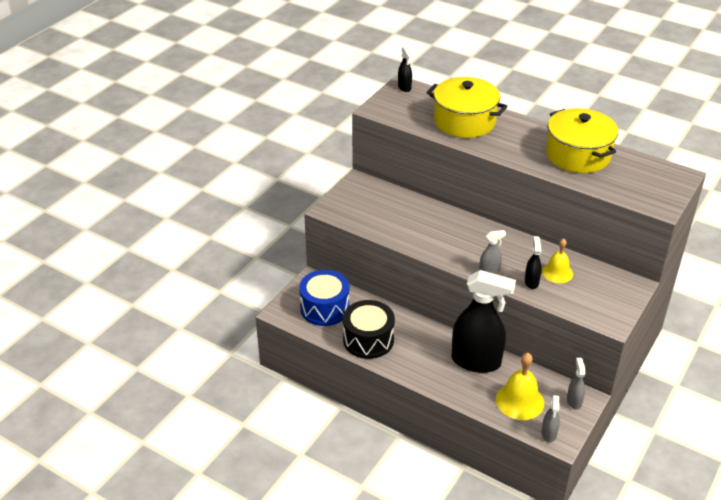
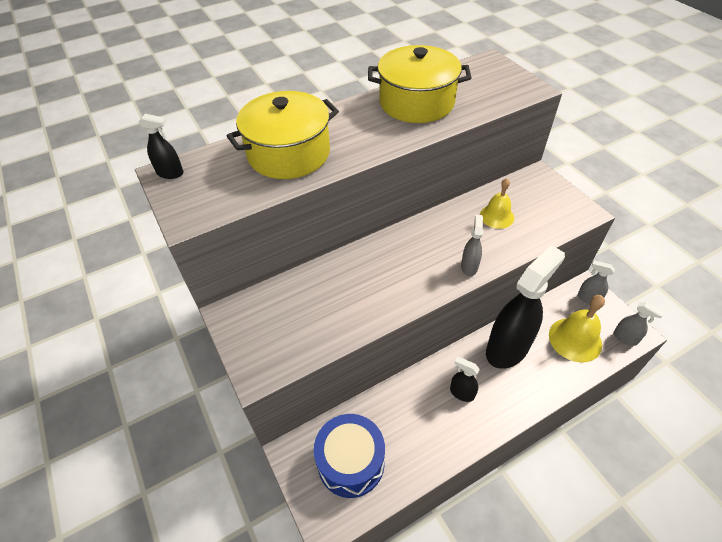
camera: 60 degrees left, 10 degrees up
(368, 340) = (429, 438): black drum -> none
(531, 282) = (502, 241): black spray bottle -> black spray bottle (461, 393)

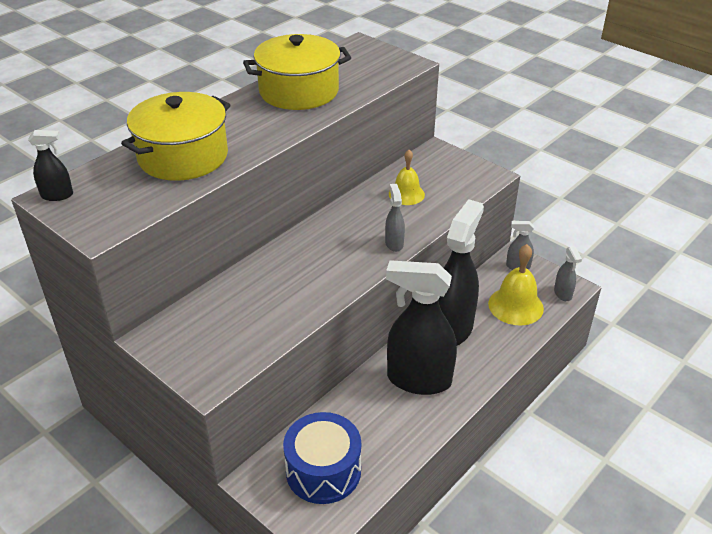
camera: 20 degrees left, 10 degrees down
(461, 393) = (418, 380): black spray bottle -> black spray bottle, size x2.30
(625, 338) = (563, 294): grey spray bottle -> grey spray bottle turned 60 degrees clockwise

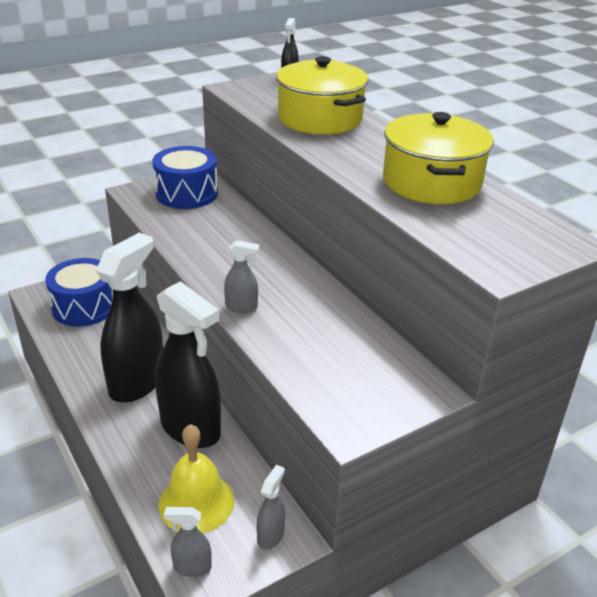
camera: 105 degrees right, 5 degrees down
(201, 333) = (187, 193): none -> blue drum
(406, 194) = (332, 337): yellow bell -> none

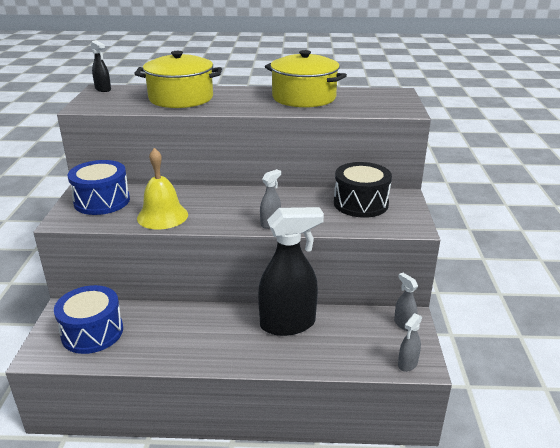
camera: 55 degrees left, 5 degrees down
(137, 383) = (217, 333): black spray bottle -> none
(196, 502) = (356, 344): yellow bell -> yellow bell (162, 216)
(363, 358) = (360, 203): none -> black drum

